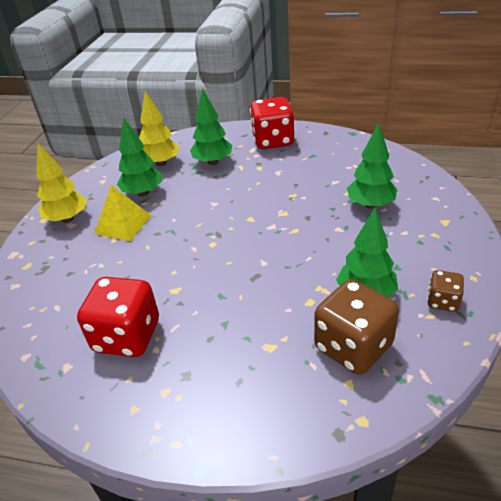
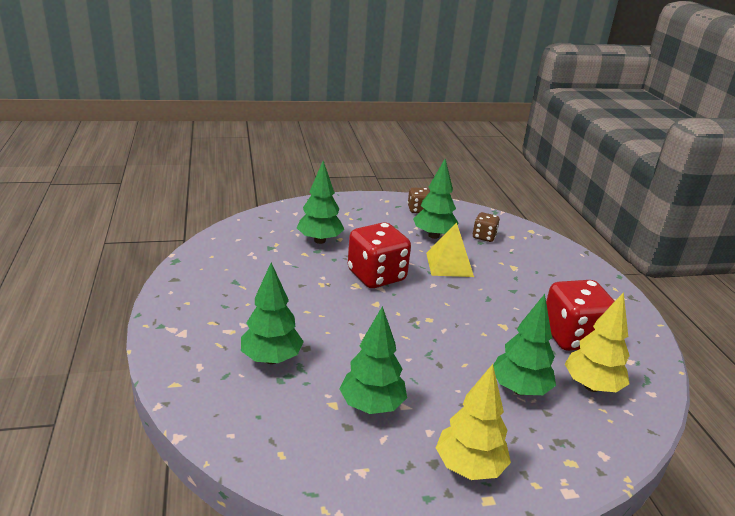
camera: 120 degrees left, 10 degrees down
(100, 267) = (519, 389): none -> green tree
(123, 224) = (443, 400): yellow pyramid -> yellow pyramid (449, 264)
(161, 163) = (289, 414): yellow tree -> yellow tree (591, 386)
(273, 141) = (202, 316): red dice -> red dice (376, 276)
(353, 347) = (484, 237): brown dice -> brown dice, size x0.52

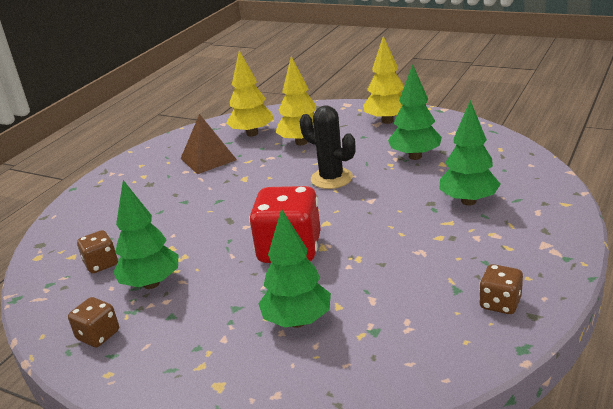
camera: 135 degrees left, 0 degrees up
(200, 280) = (500, 303): none -> brown dice
(424, 348) = (331, 178): none -> black cactus
(449, 264) = (197, 241): yellow pyramid -> none
(519, 389) = (301, 142): green tree -> yellow tree
(572, 337) = (208, 159): red dice -> brown pyramid

